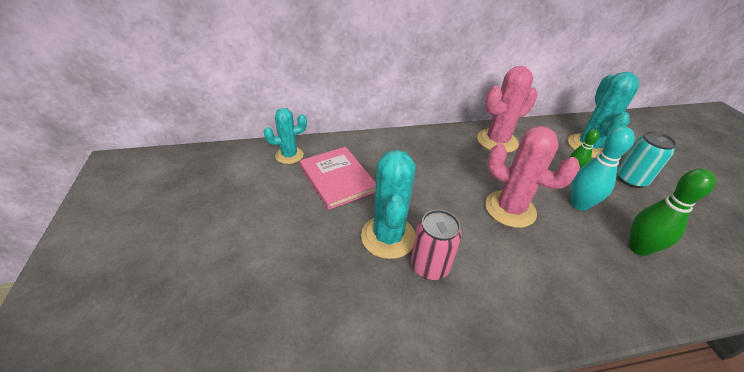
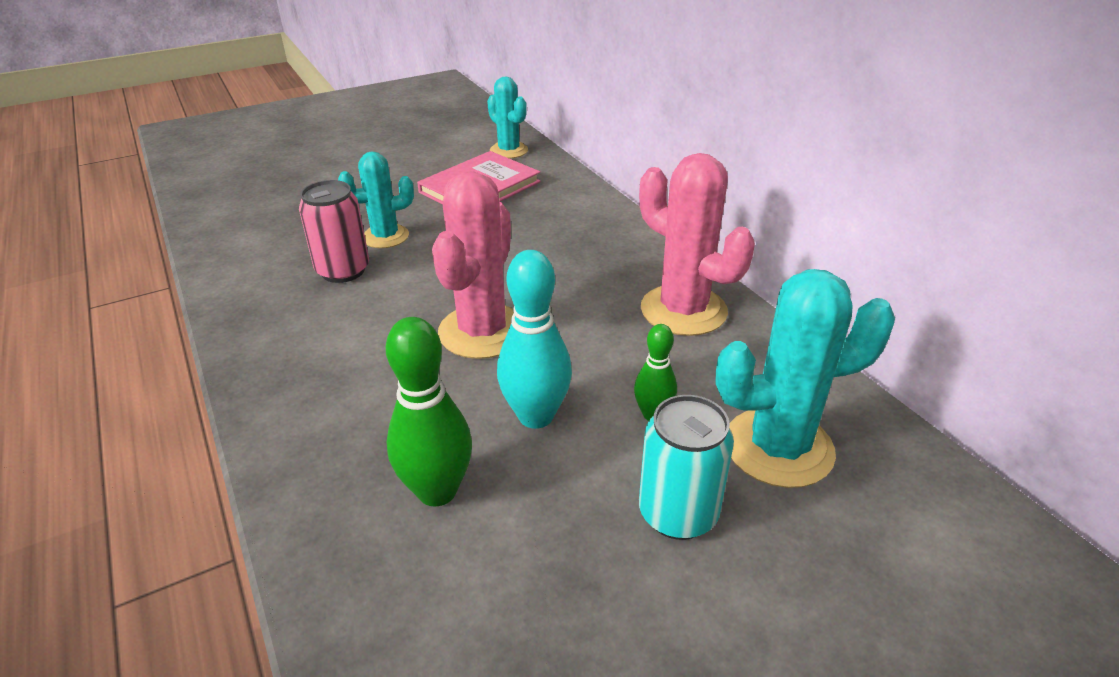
camera: 75 degrees right, 5 degrees down
(388, 237) = (385, 236): turquoise cactus -> turquoise cactus, size x0.63

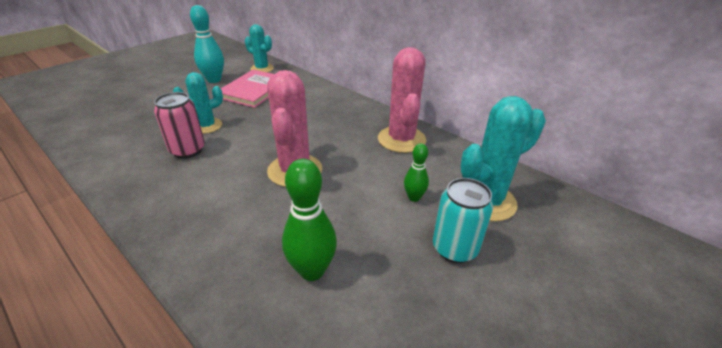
camera: 20 degrees left, 0 degrees up
(536, 416) = (350, 212): turquoise bowling pin -> turquoise bowling pin (214, 80)
(683, 310) = (401, 139): pink cactus -> pink cactus turned 60 degrees clockwise

